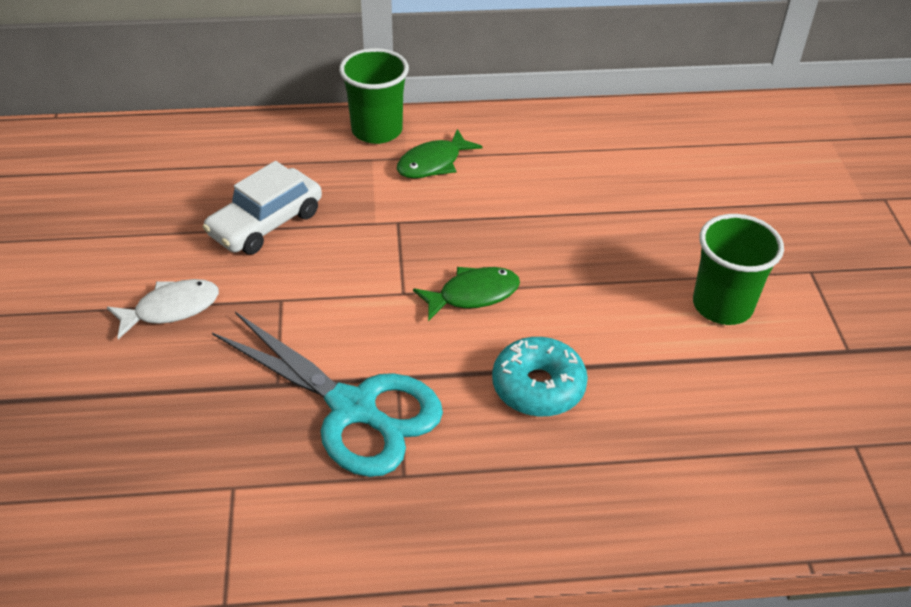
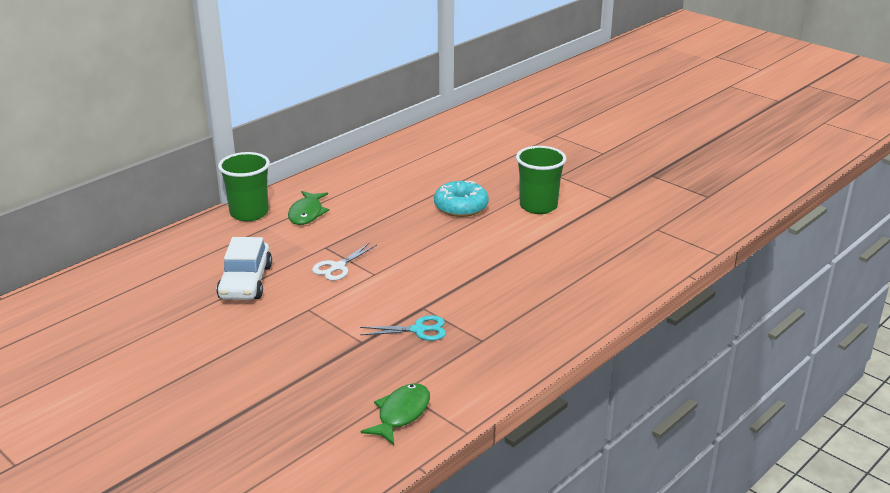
camera: 40 degrees left, 15 degrees down
(171, 309) = (247, 344): white fish -> none
(353, 409) = (418, 330): turquoise scissors -> turquoise scissors, size x0.47
(376, 259) = (337, 267): none -> white scissors
(473, 295) = (413, 257): green fish -> green fish (401, 414)
(538, 386) = (497, 276): turquoise donut -> turquoise donut (461, 207)

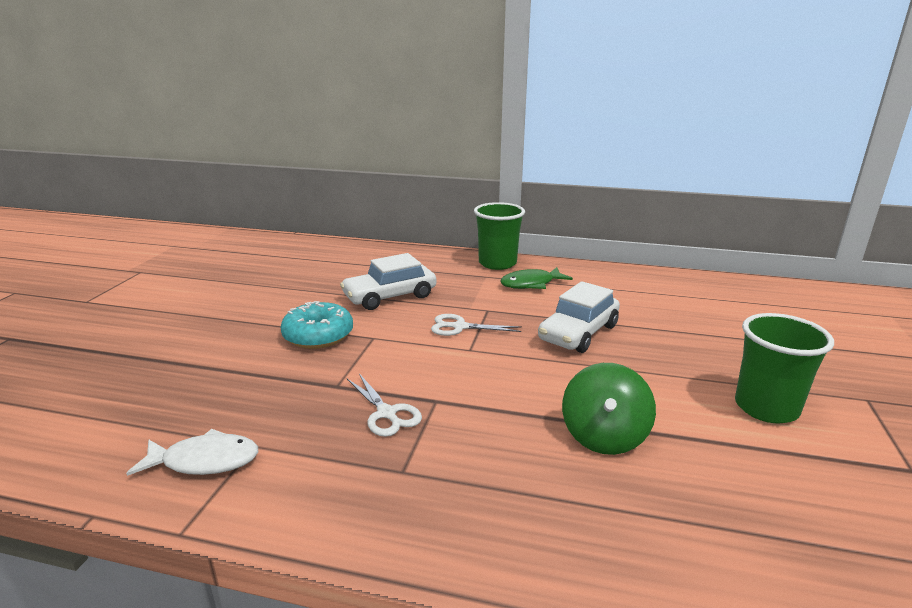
camera: 60 degrees right, 5 degrees down
(401, 225) = (578, 333): none -> white car
(401, 414) = (205, 461): green fish -> white fish
(418, 330) = (386, 413): turquoise scissors -> white scissors
(461, 207) = (669, 354): turquoise donut -> turquoise donut (318, 335)
(514, 264) = (604, 436): none -> green spinning top

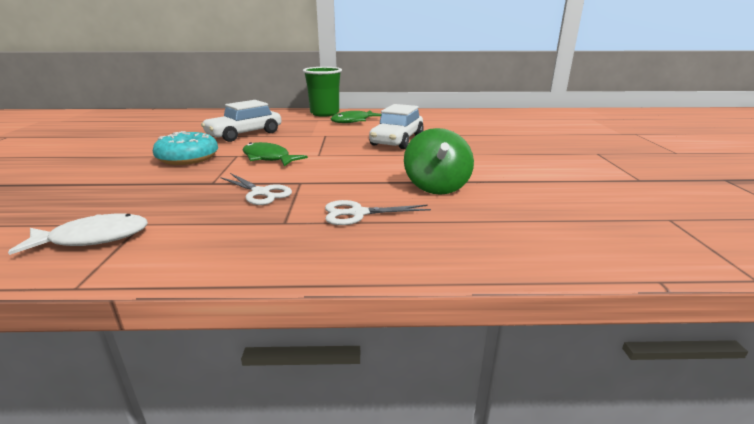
camera: 15 degrees left, 0 degrees up
(408, 349) = (268, 158): none -> green fish
(460, 327) = (306, 144): white scissors -> white scissors (358, 213)
(766, 408) = (538, 162): green cup -> none

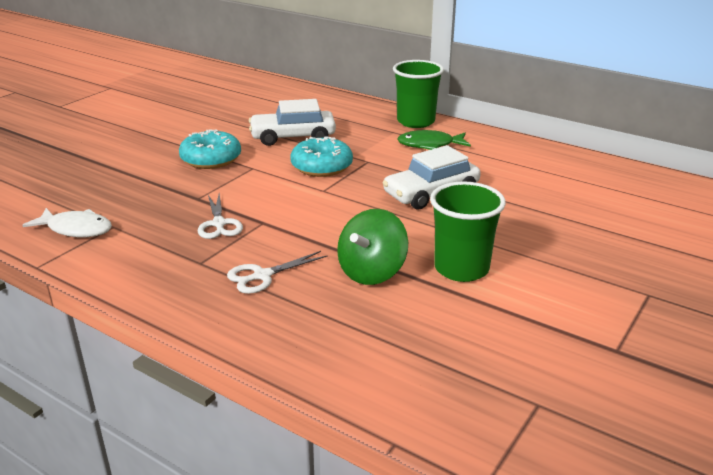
camera: 35 degrees right, 5 degrees up
(268, 158) = (273, 181): green fish -> none
(295, 144) = (321, 167): none -> turquoise donut
(358, 213) = (262, 276): white scissors -> white scissors turned 60 degrees counterclockwise
(487, 169) = (461, 268): none -> green cup

